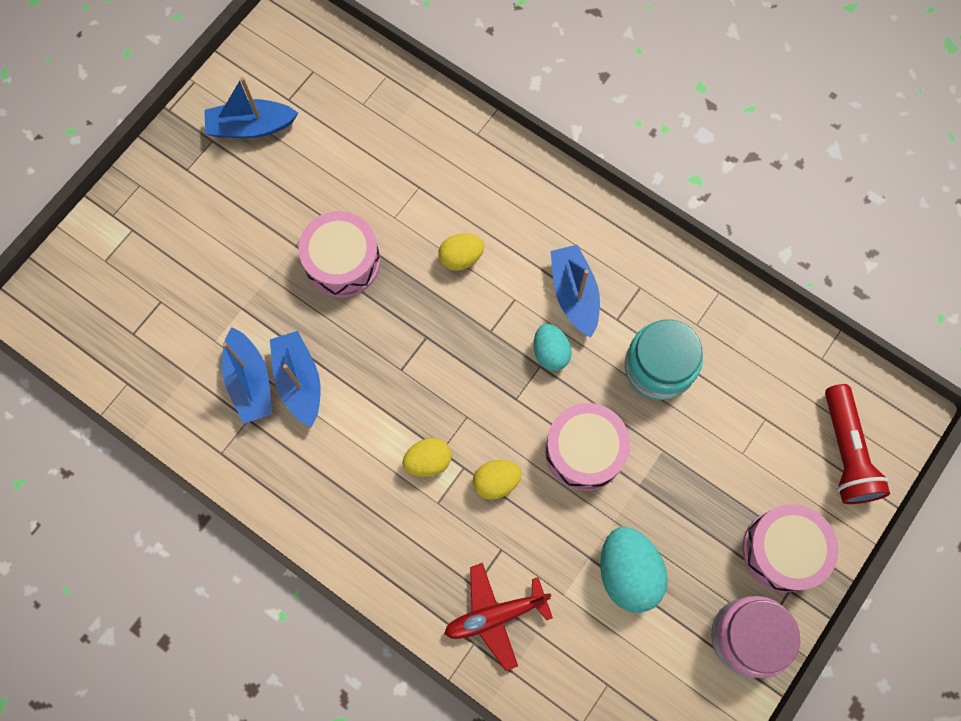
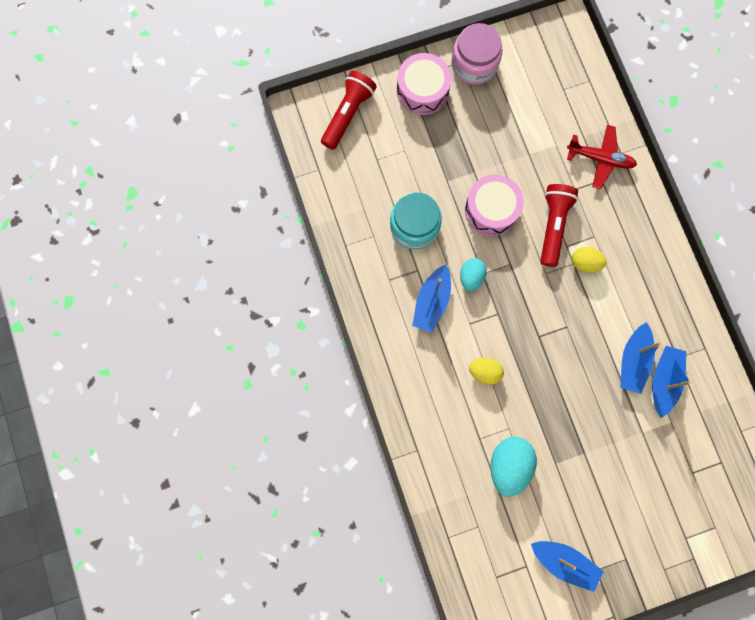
camera: 145 degrees left, 5 degrees up
(342, 261) = (560, 420): pink drum -> none
(496, 482) = (553, 226): yellow egg -> red flashlight
(628, 572) = (513, 133): turquoise egg -> turquoise egg (509, 465)

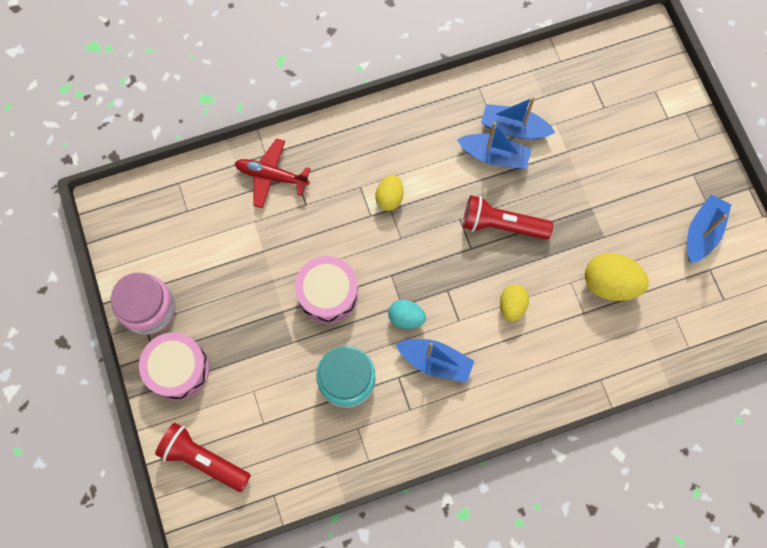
camera: 90 degrees left, 5 degrees down
(509, 465) = (609, 283): turquoise egg -> yellow egg
(553, 226) = (348, 228): red flashlight -> red flashlight (501, 225)
(600, 159) = (271, 176): red plane -> red plane turned 90 degrees counterclockwise

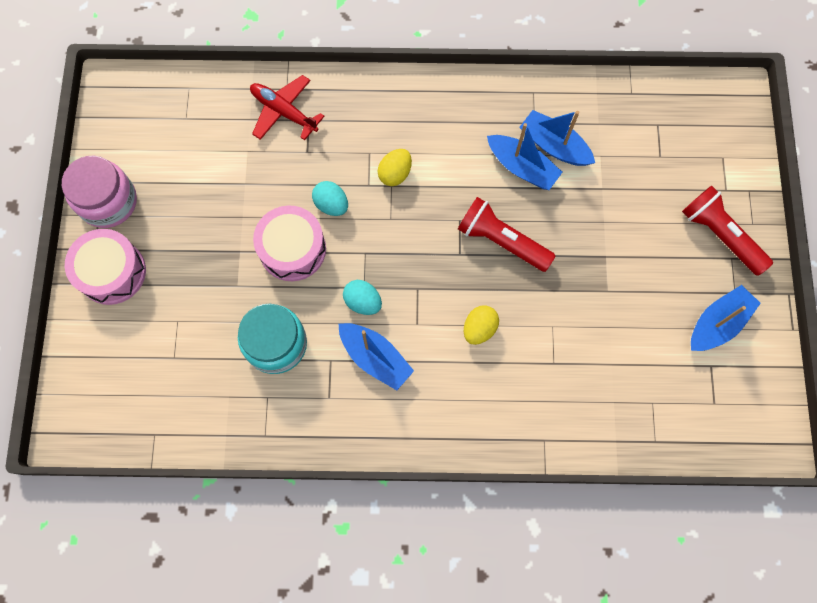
camera: 20 degrees right, 0 degrees up
(204, 459) = (100, 372): red flashlight -> red flashlight (720, 235)
(346, 243) = (331, 205): none -> turquoise egg
(609, 283) = (594, 342): yellow egg -> none

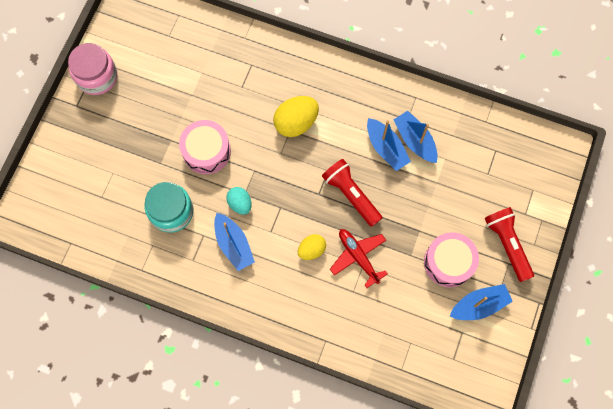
camera: 20 degrees right, 0 degrees up
(112, 272) = (82, 125): pink drum -> pink drum (448, 262)
(284, 112) = (236, 53): red plane -> red plane (358, 257)
(331, 205) = (244, 129): turquoise egg -> none
(395, 174) = (296, 123): yellow egg -> yellow egg, size x1.64

